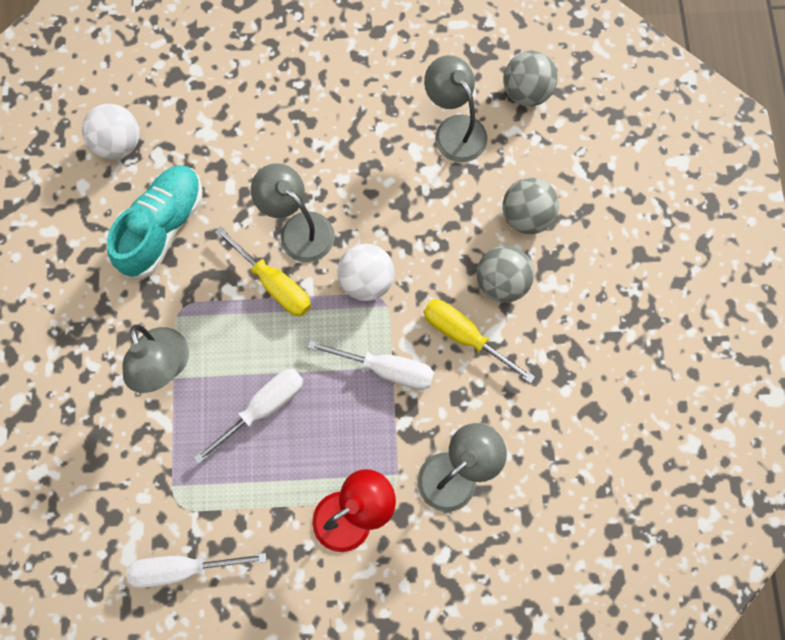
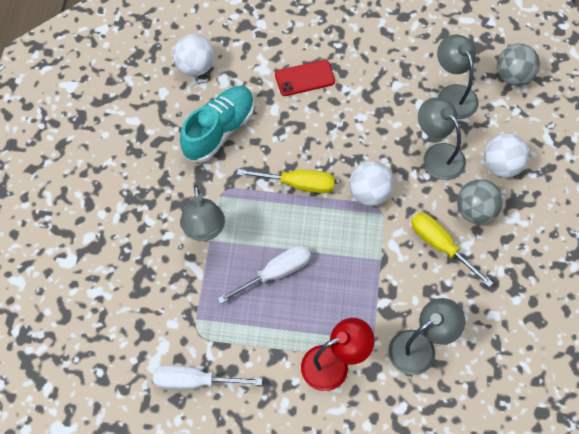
camera: 10 degrees right, 10 degrees down
(263, 137) = (304, 78): none -> red phone
(274, 284) = (297, 184): yellow screwdriver -> yellow screwdriver turned 45 degrees counterclockwise
(298, 229) = (322, 147): grey lamp -> grey lamp (438, 155)
(385, 369) = (375, 260): white screwdriver -> none
(526, 216) = (501, 166): grey ball -> white ball

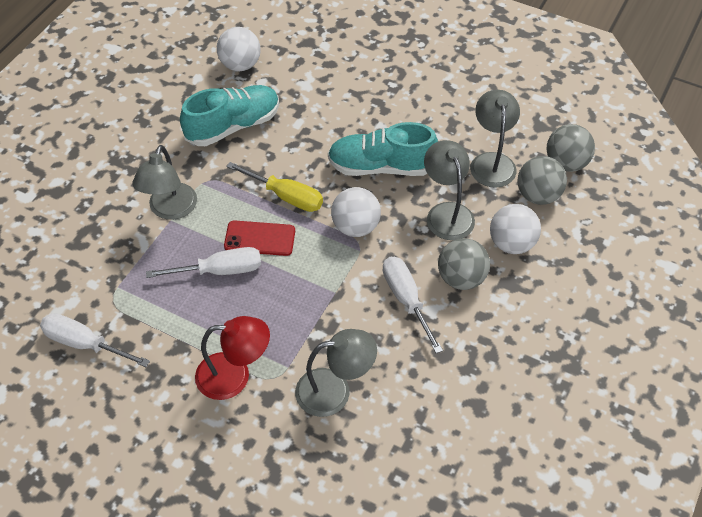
camera: 20 degrees right, 10 degrees down
(304, 78) = (343, 104): red phone -> red phone (260, 238)
(364, 129) = (381, 167): none -> turquoise shoe
(441, 246) = (406, 300): yellow screwdriver -> white screwdriver
(503, 114) = (538, 195): none -> grey ball

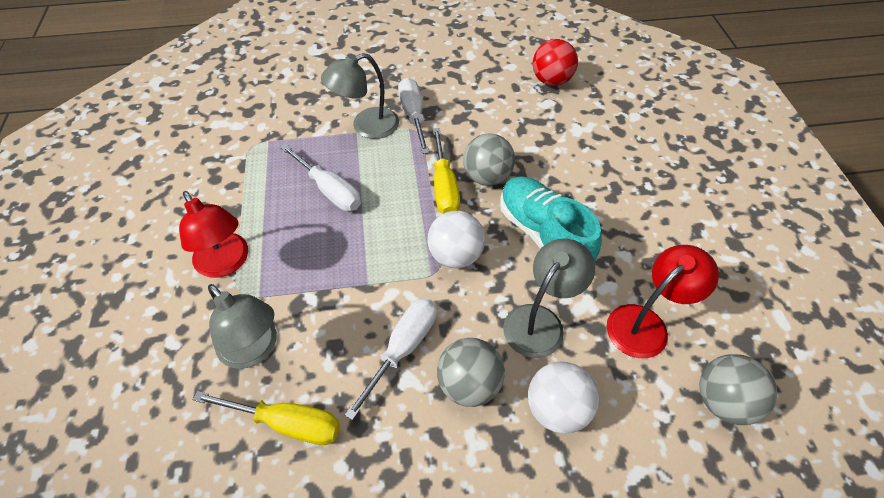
camera: 55 degrees right, 0 degrees up
(85, 344) = (202, 154): white screwdriver -> white screwdriver (413, 116)
(233, 126) = (485, 113): turquoise shoe -> none
(240, 65) = (551, 81): white ball -> red ball
(260, 238) = (384, 196): red phone -> none
(410, 396) = (286, 423): none -> yellow screwdriver
(492, 162) = (645, 323): grey lamp -> red lamp
(538, 195) = (647, 397): grey ball -> grey ball (487, 177)

